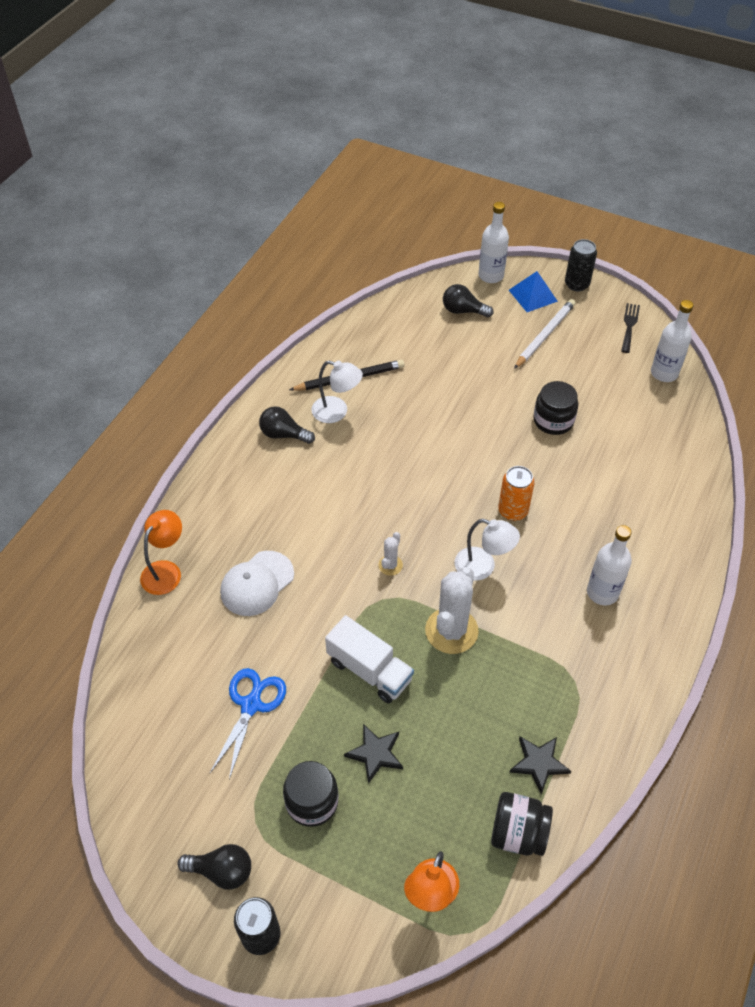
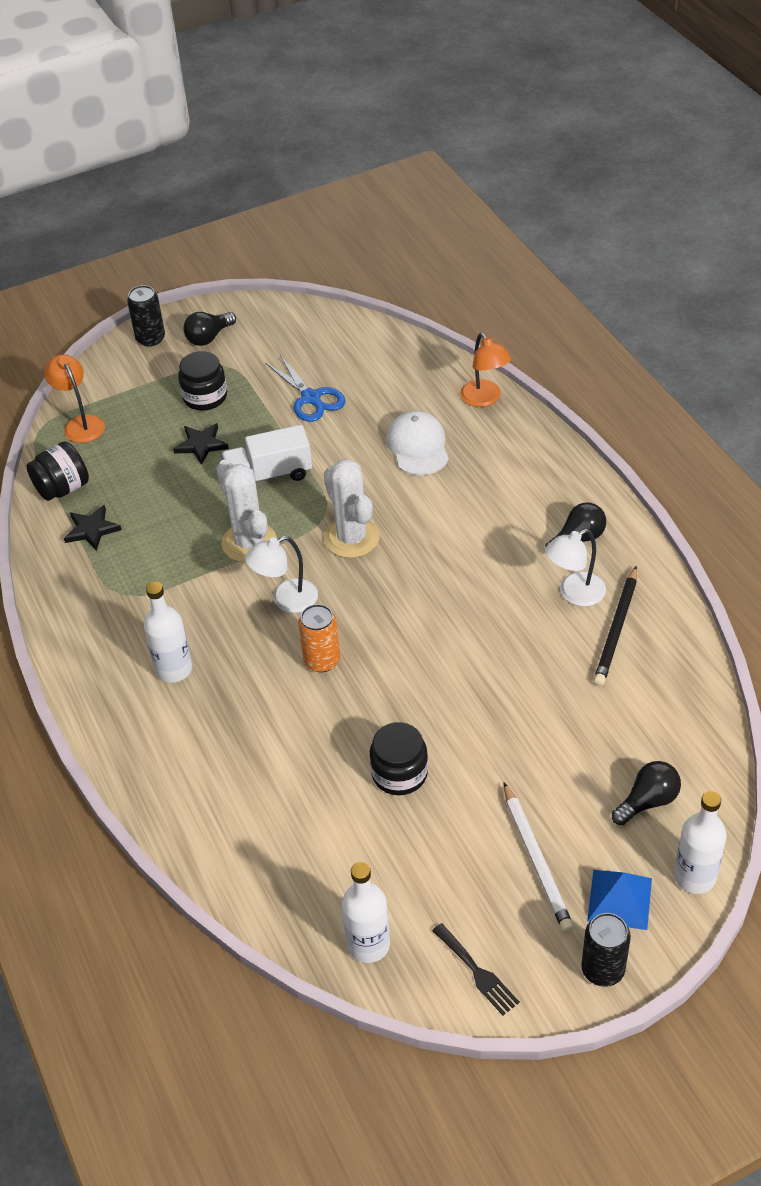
camera: 130 degrees right, 5 degrees down
(390, 565) = (351, 538): white cactus -> white cactus, size x2.08

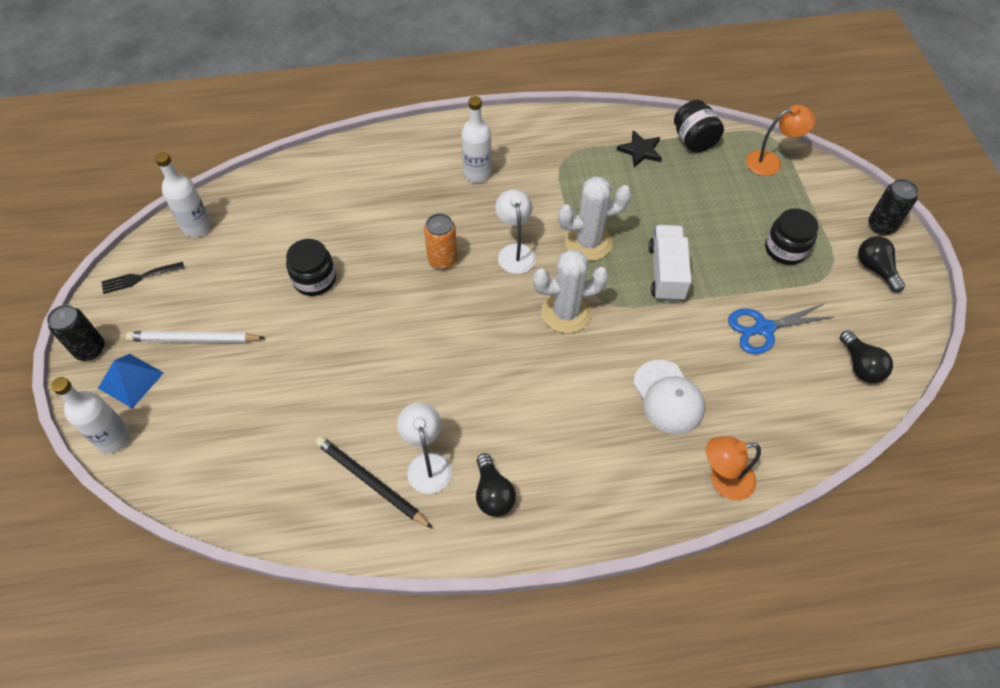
camera: 105 degrees right, 10 degrees up
(201, 445) = (720, 234): black star -> none
(418, 446) = (668, 397): white cap -> white cap turned 60 degrees clockwise
(647, 801) = (194, 433): black light bulb -> black light bulb (860, 366)

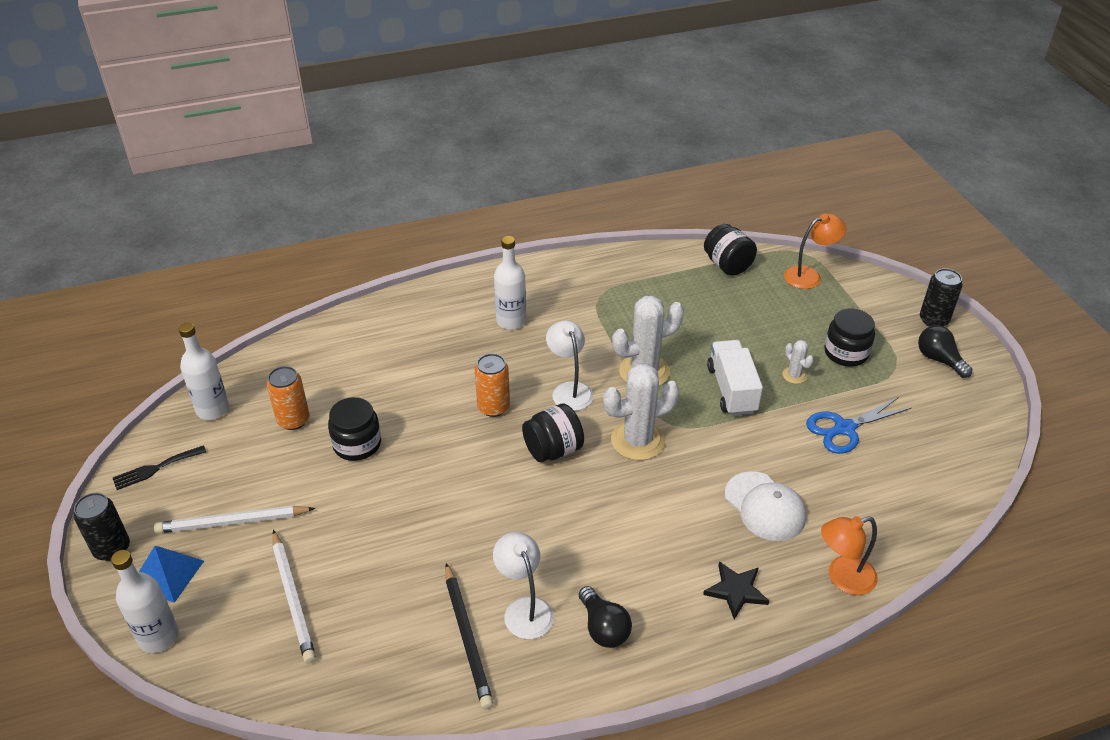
camera: 10 degrees left, 15 degrees down
(231, 420) = (292, 598): none -> white pencil
(264, 247) = (293, 420): none -> orange can
(371, 482) = (467, 637): black pencil -> black pencil turned 135 degrees counterclockwise
(487, 310) = (553, 450): none -> black jar
(640, 150) = (675, 280): black star -> black star (736, 591)
(729, 266) = (794, 375): none -> white cactus
(860, 366) = (950, 450): black light bulb -> none

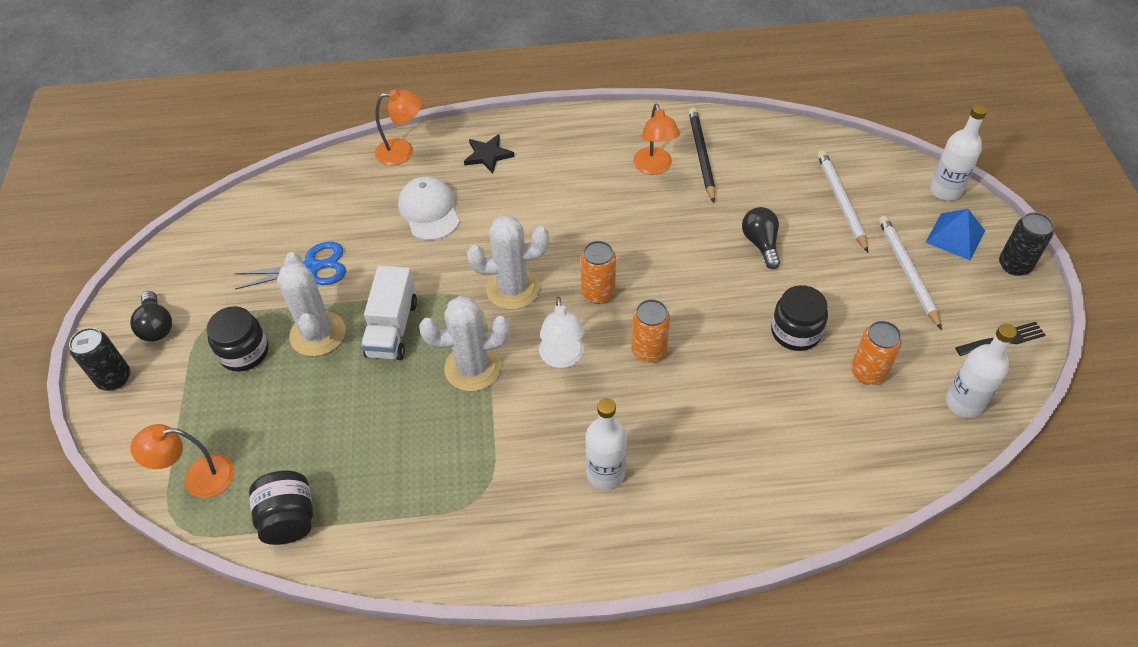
camera: 165 degrees left, 10 degrees up
(233, 522) = (907, 272): white pencil -> white pencil turned 105 degrees counterclockwise
(524, 609) = (654, 167): white lamp -> orange lamp
(553, 450) = (598, 293): black jar -> orange can
(603, 628) = (597, 147): black light bulb -> black light bulb (760, 244)
(794, 375) = (318, 334): white cactus -> white cactus, size x2.08

